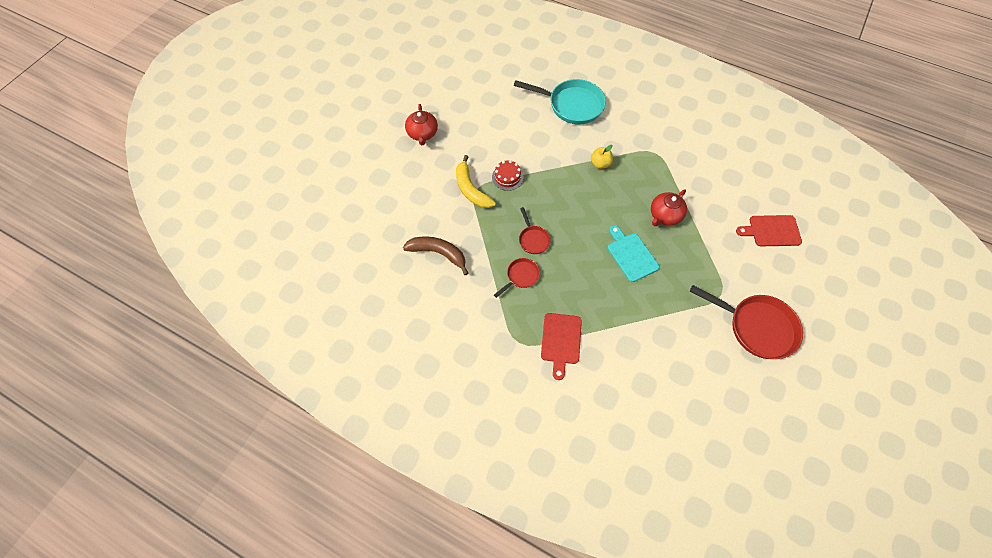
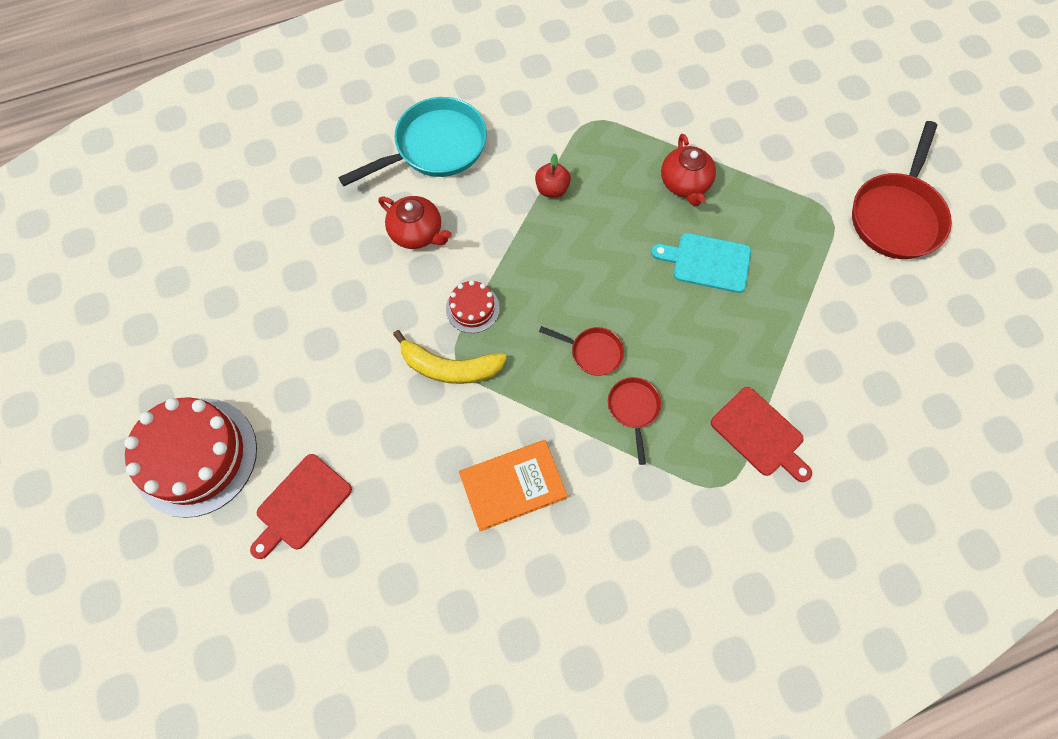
camera: 50 degrees left, 5 degrees up
(350, 133) = (195, 456): none -> red cake
(422, 134) = (298, 359): red teapot -> red teapot (417, 233)
(438, 253) = (513, 486): brown banana -> orange book
(600, 164) = (552, 189): yellow apple -> red apple
(757, 327) = (896, 216): red pan -> red pan turned 135 degrees clockwise
(771, 231) = (793, 100): red cutting board -> red cutting board (301, 505)

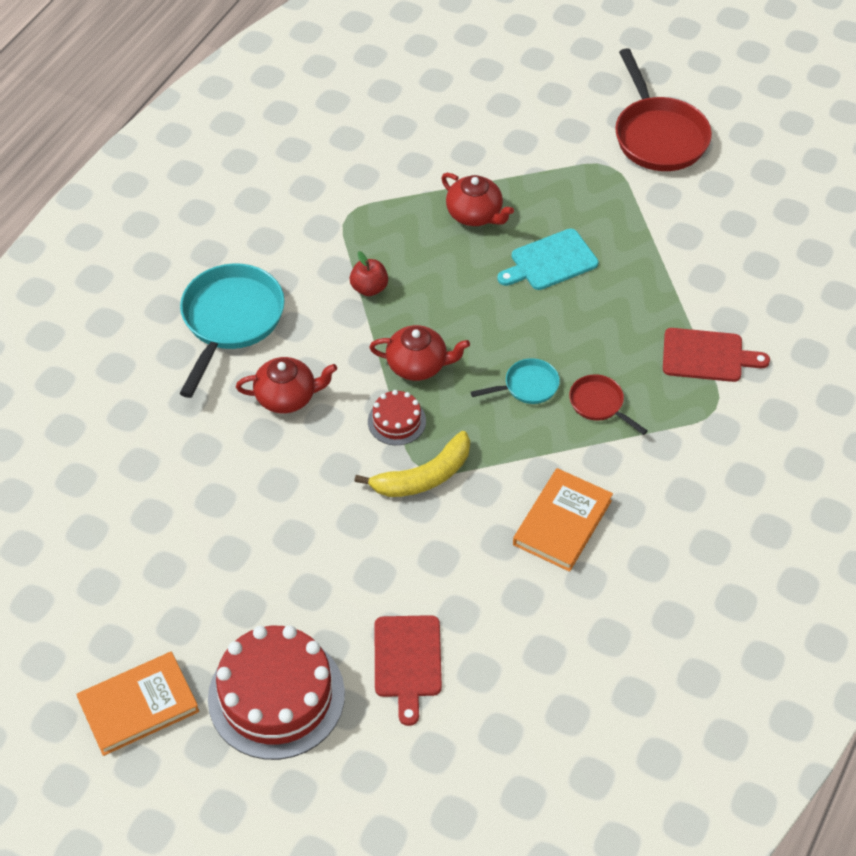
camera: 40 degrees left, 15 degrees down
(111, 389) = (138, 706): none -> orange book
(529, 275) = (418, 365): none -> red teapot
(593, 352) = (527, 386): red pan -> turquoise pan

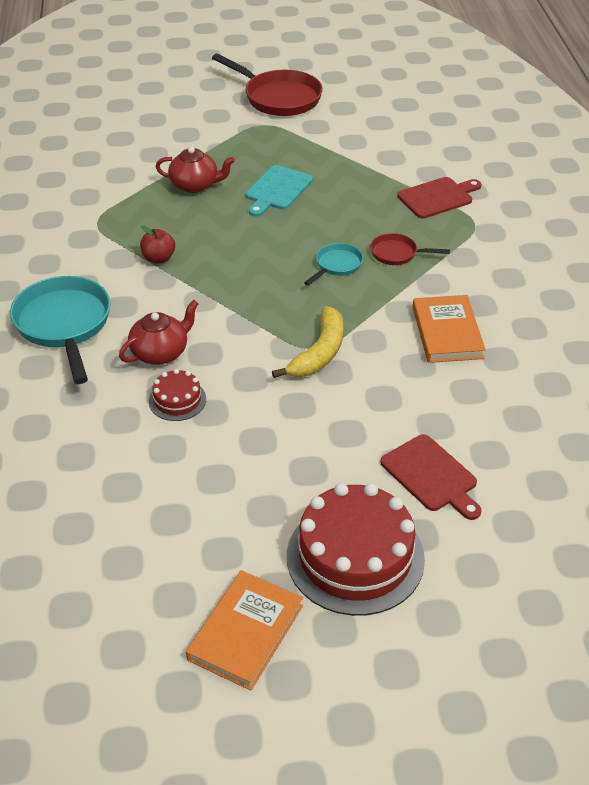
camera: 35 degrees left, 10 degrees down
(396, 421) = (263, 328): red cake -> red cake (177, 400)
(418, 365) = (244, 288): red teapot -> none

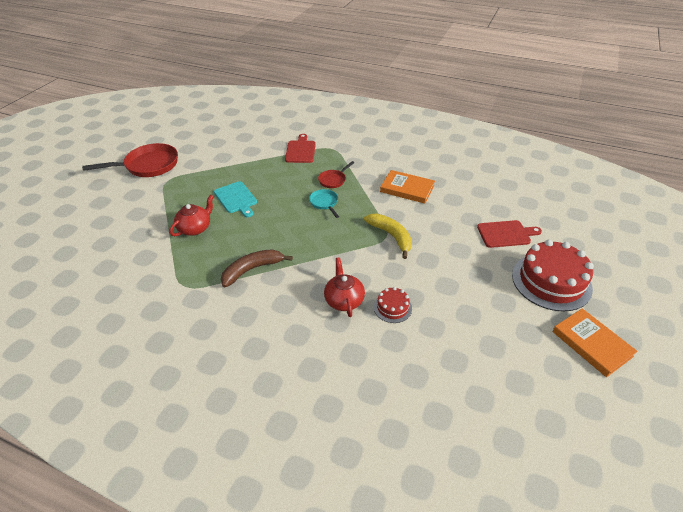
camera: 60 degrees left, 0 degrees up
(64, 325) = (279, 339): turquoise pan -> none
(158, 258) = (252, 269): red apple -> brown banana

